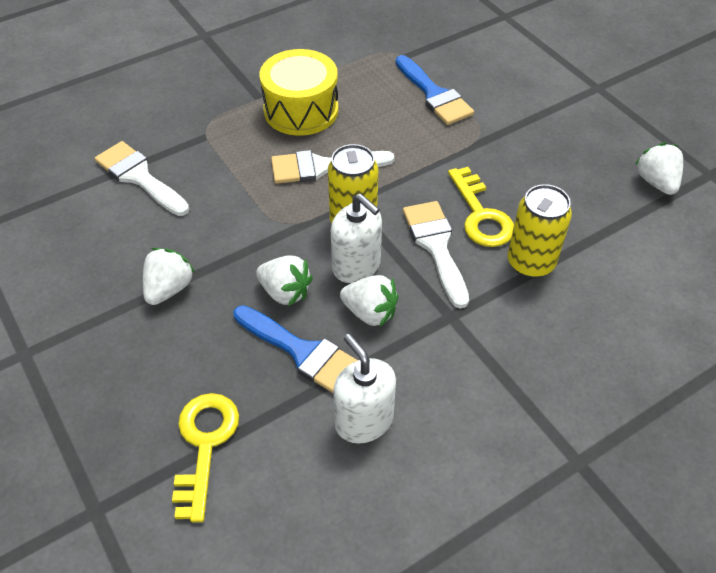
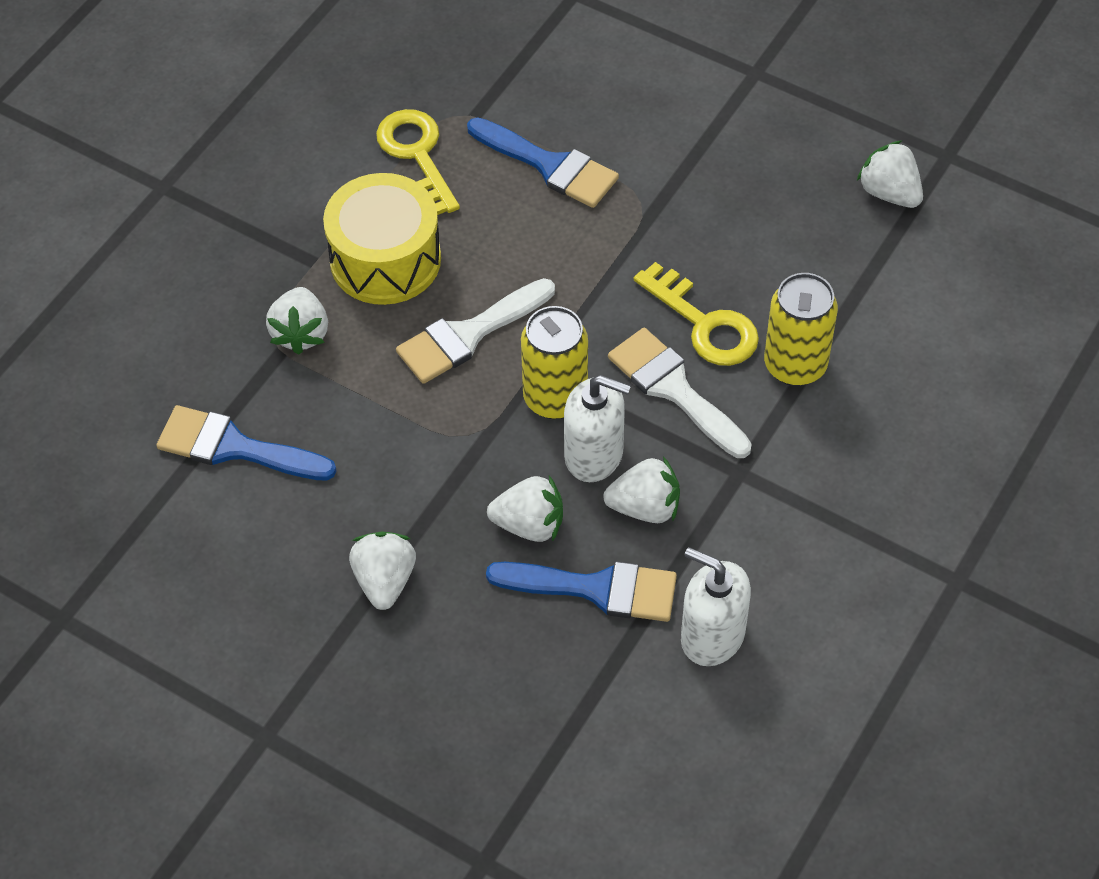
camera: 25 degrees left, 5 degrees up
(139, 177) = (234, 447): white brush -> blue brush
(205, 445) = (555, 741): yellow key -> yellow key (417, 156)
(223, 131) = (301, 333): none -> white strawberry

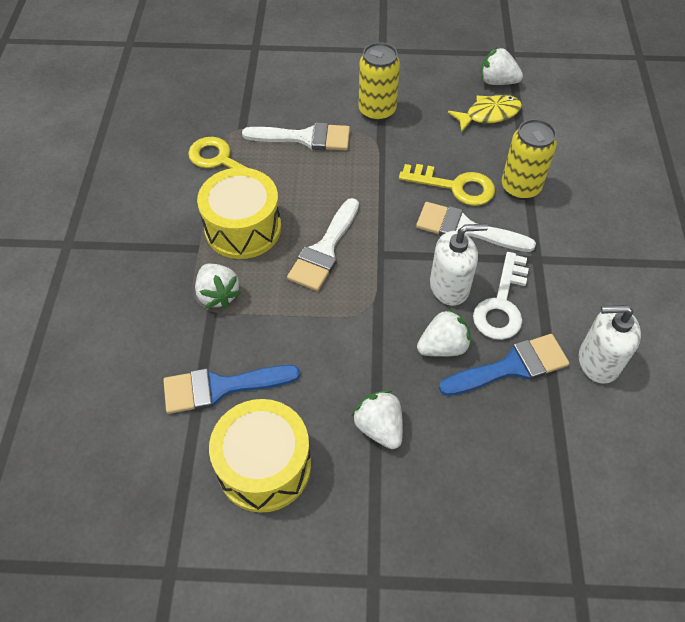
camera: 30 degrees left, 0 degrees up
(227, 559) = (264, 466): none -> yellow drum
(550, 166) = (305, 138): blue brush -> white brush
(555, 398) = (402, 264): yellow can -> yellow can (377, 111)
(645, 507) = (501, 304): white strawberry -> white key
(835, 239) = (489, 114): none -> yellow fish

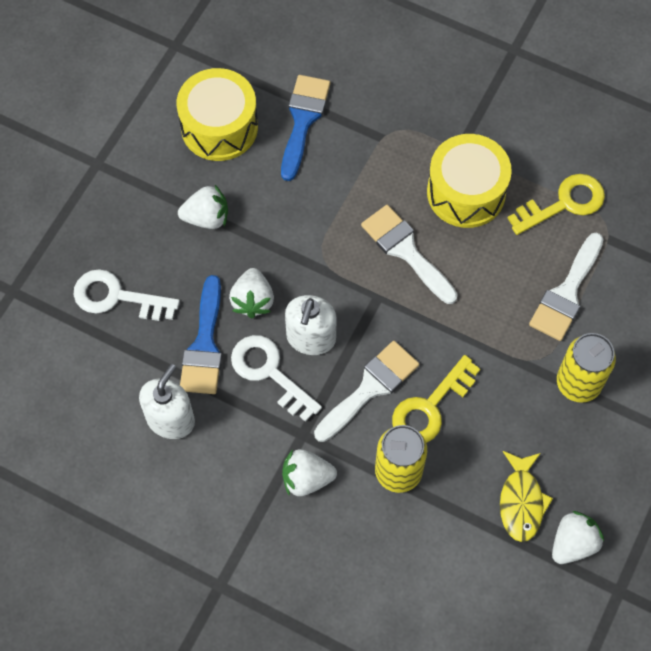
camera: 115 degrees right, 10 degrees up
(218, 294) = (397, 147): white strawberry -> white strawberry (306, 478)
(515, 471) = (117, 297): none -> white key

